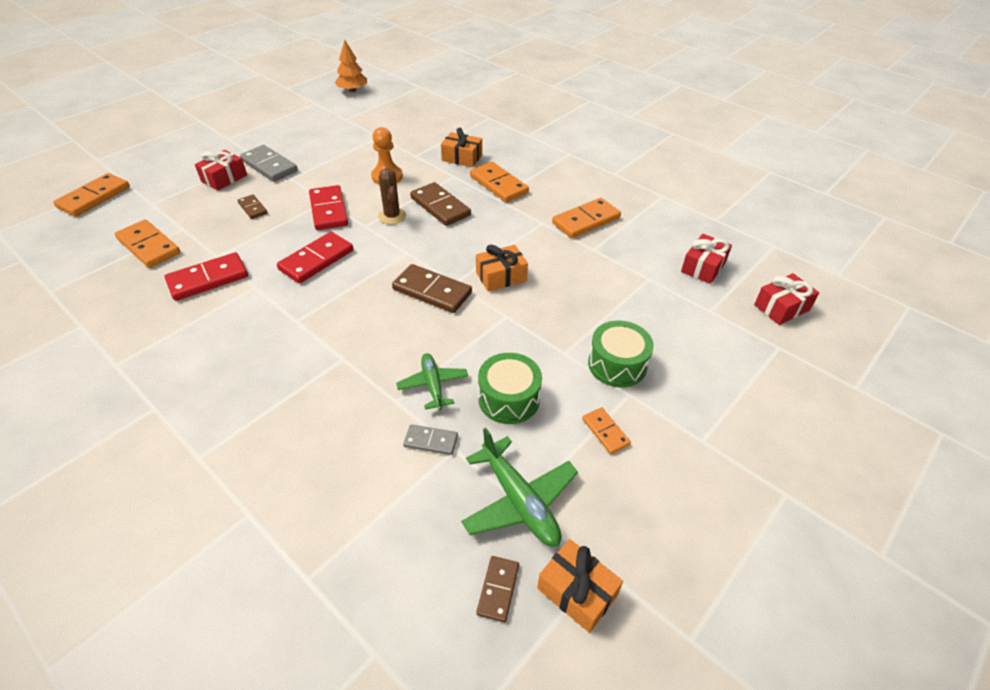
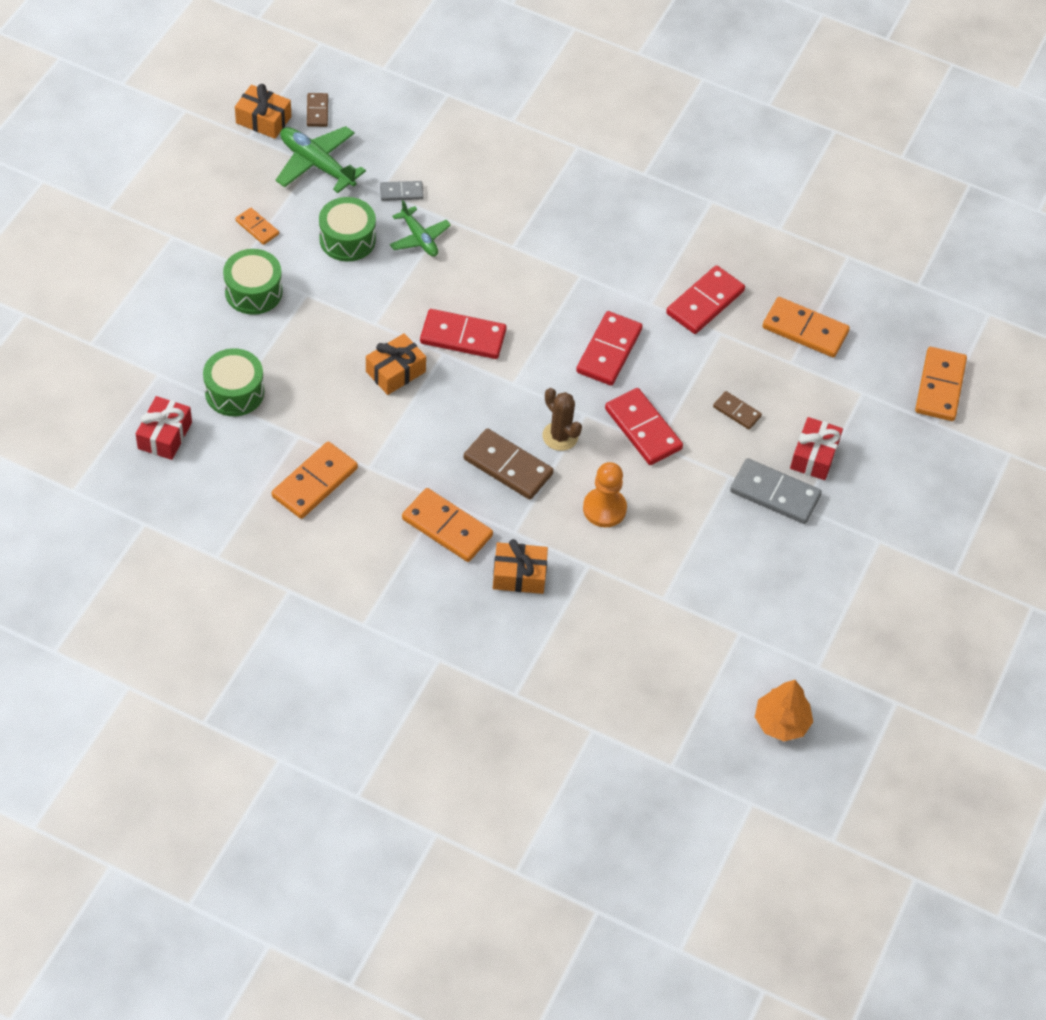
camera: 160 degrees right, 10 degrees up
(432, 291) = (463, 337): brown domino -> red domino
(643, 286) = (234, 392): none -> green drum
(781, 307) = (80, 395): red gift -> none

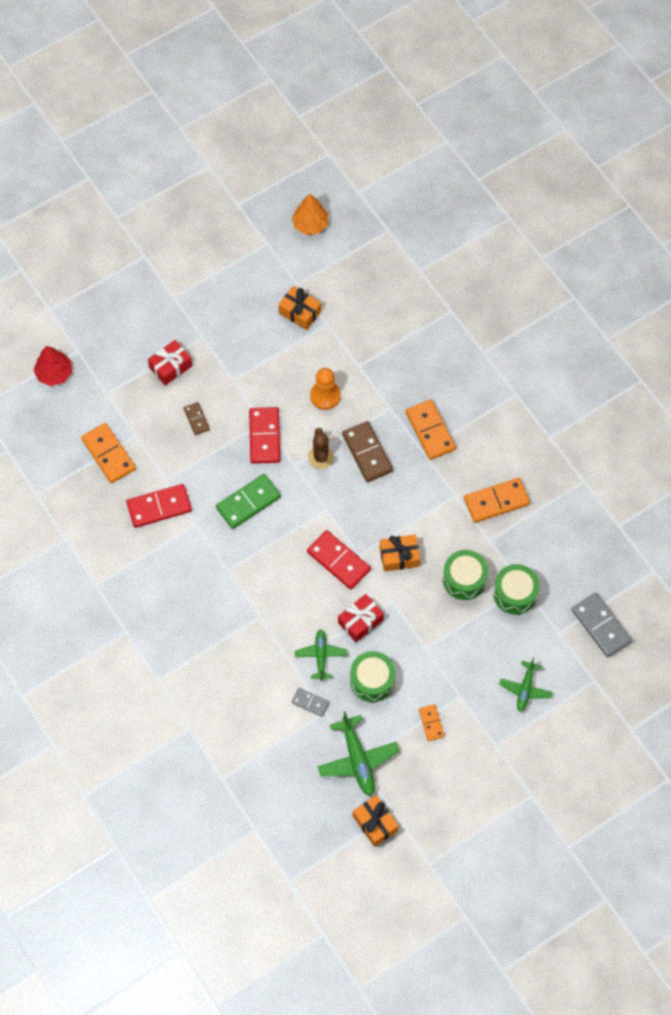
camera: 145 degrees left, 10 degrees up
(165, 435) = (577, 583): red gift -> red gift (360, 621)
(168, 302) = (525, 689): none -> green plane
(253, 291) = (461, 668): green drum -> green drum (464, 579)
(317, 111) = (330, 811): brown domino -> none
(519, 575) = (404, 379): orange gift -> orange gift (300, 312)
(609, 351) = (248, 502): red domino -> green domino
(775, 494) = (213, 355): grey domino -> grey domino (601, 626)
(939, 386) = (54, 373): orange domino -> red tree

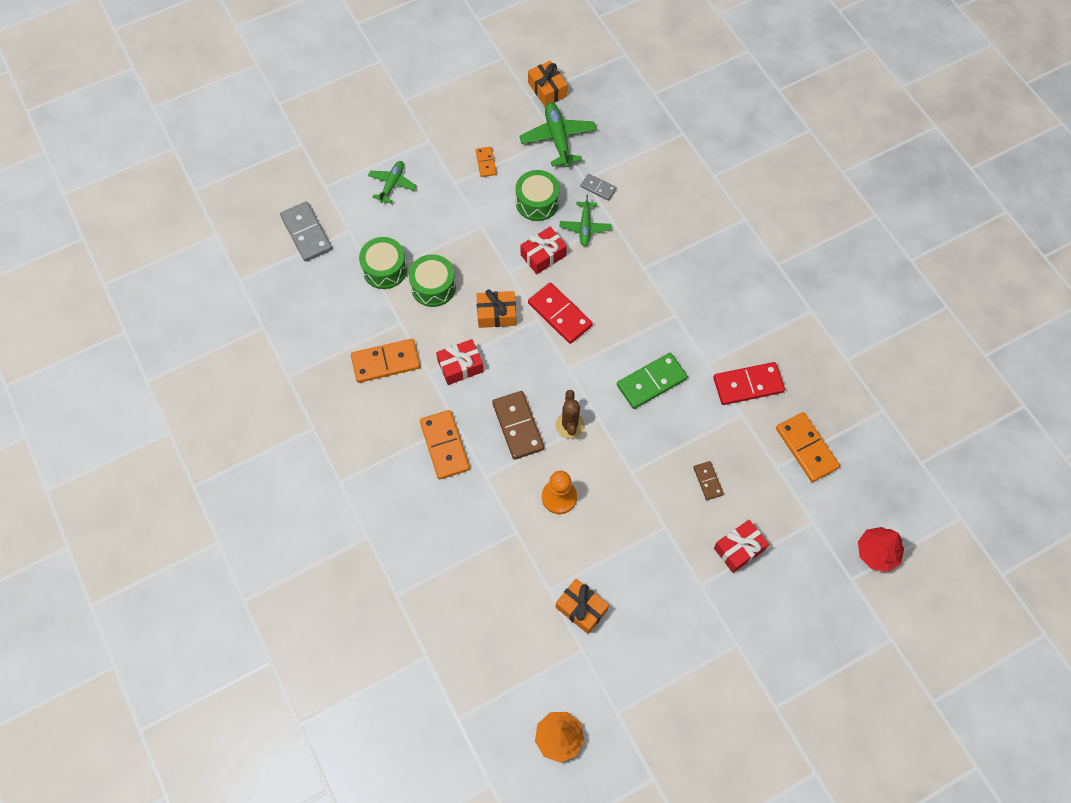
camera: 175 degrees left, 0 degrees up
(265, 436) = (631, 454): red domino -> none
(426, 503) = (460, 366): none -> red gift

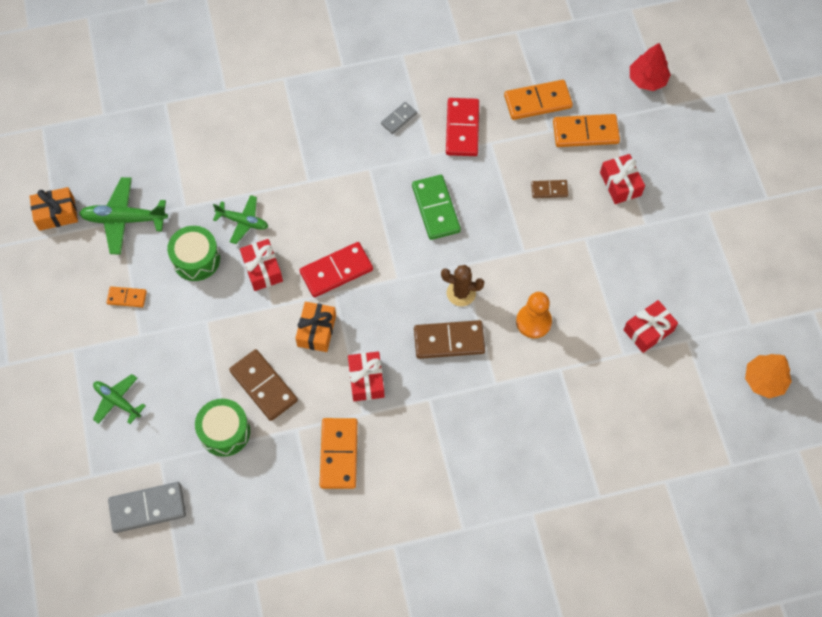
camera: 75 degrees left, 0 degrees up
(433, 287) = (263, 386): green drum -> brown domino
(445, 445) = (451, 415): orange domino -> orange domino (585, 132)
(581, 608) = (648, 330): orange gift -> red gift
(598, 188) = (200, 197): grey domino -> grey domino (399, 119)

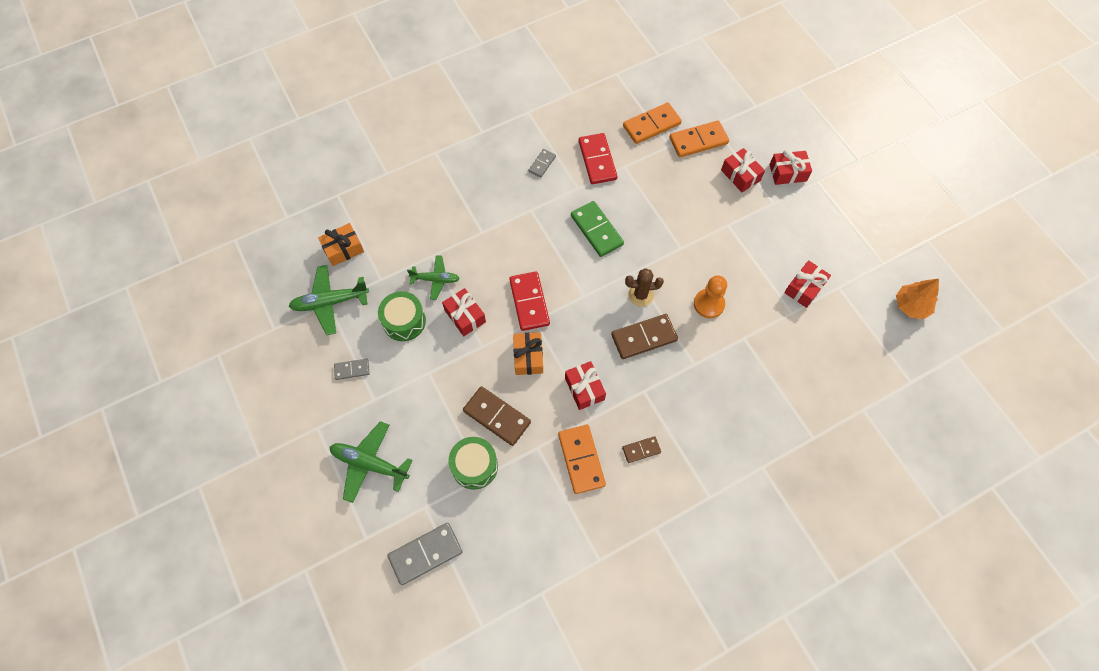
camera: 15 degrees left, 0 degrees up
(56, 213) = (267, 311): orange gift -> orange gift (343, 249)
(117, 401) = (369, 464): green plane -> green plane, size x1.54
(127, 297) = (352, 369): orange domino -> grey domino
(336, 271) = (529, 302): red domino -> red domino turned 60 degrees counterclockwise
(549, 190) = (685, 193): brown domino -> brown domino (641, 450)
(647, 79) = (733, 88): red tree -> none
(676, 194) = (787, 173): none -> red gift

